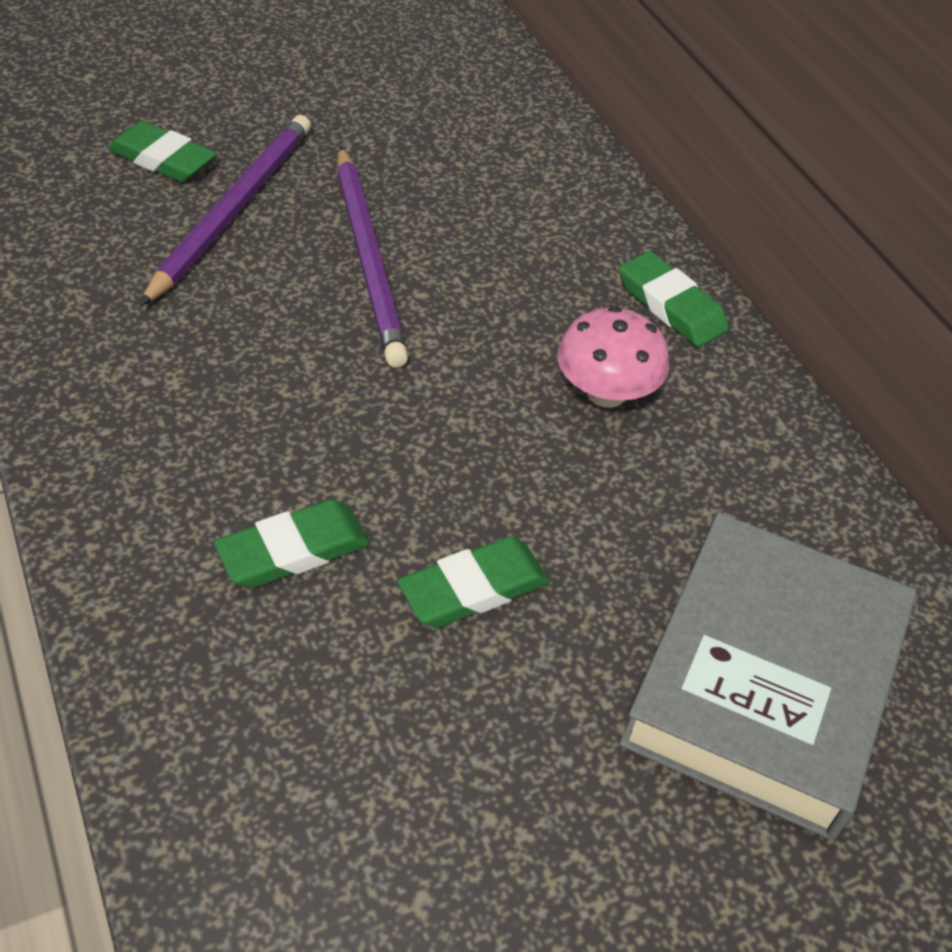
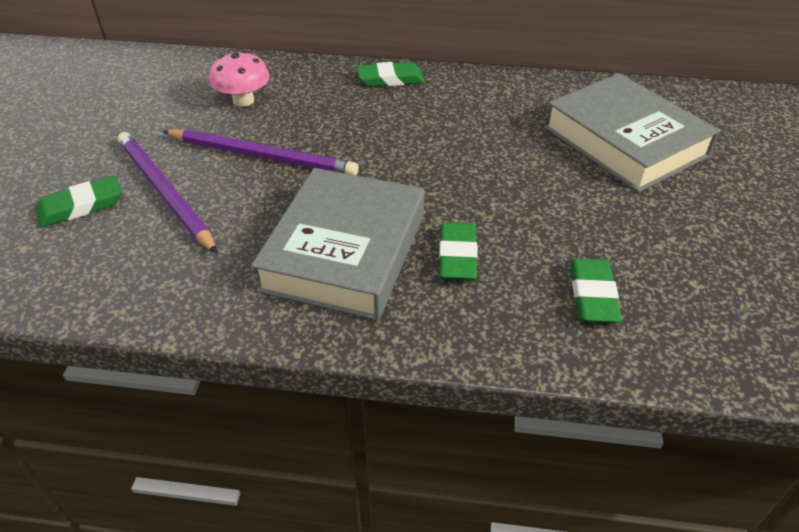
camera: 55 degrees left, 5 degrees down
(227, 425) = (345, 251): none -> grey book
(474, 588) = (524, 202): green eraser -> green eraser (593, 295)
(606, 392) = (430, 118): pink mushroom -> pink mushroom (243, 100)

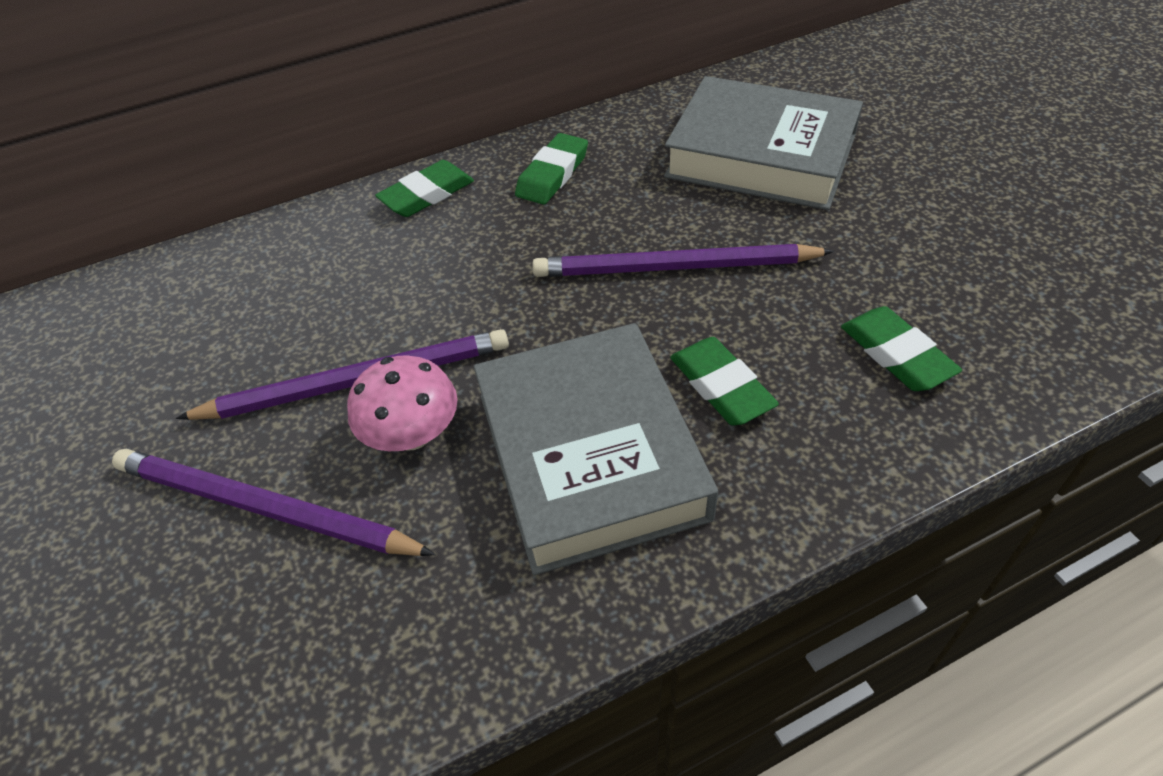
camera: 30 degrees left, 5 degrees up
(81, 206) = (148, 601): green eraser -> green eraser (552, 174)
(243, 100) = (251, 314): pink mushroom -> pink mushroom (412, 434)
(497, 180) = (674, 267): none -> purple pencil

